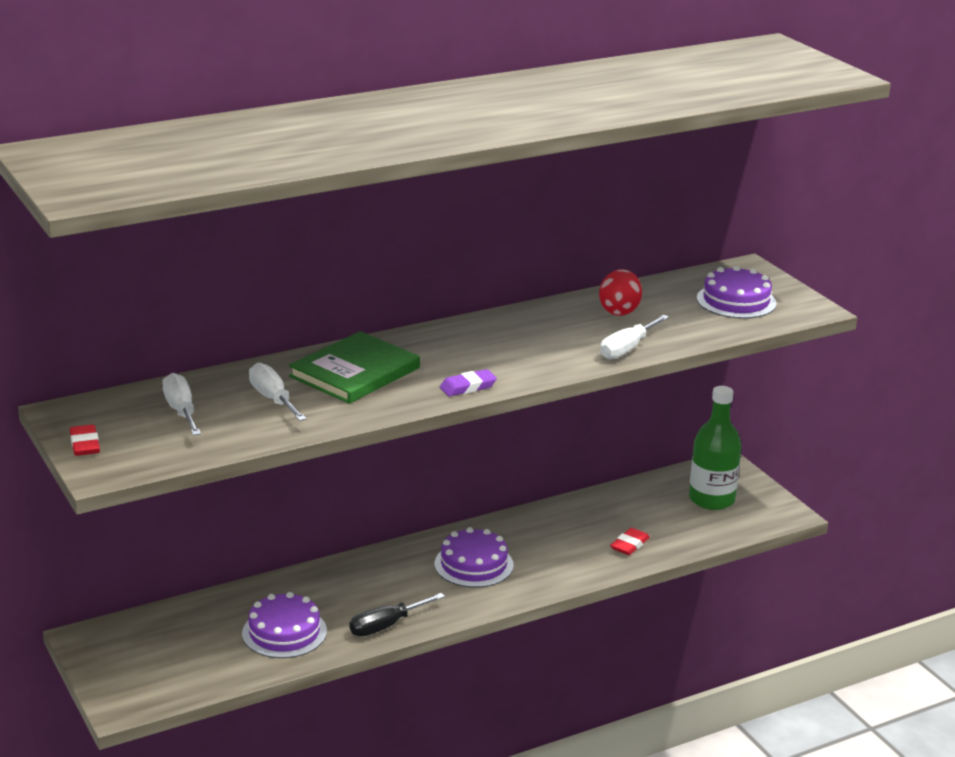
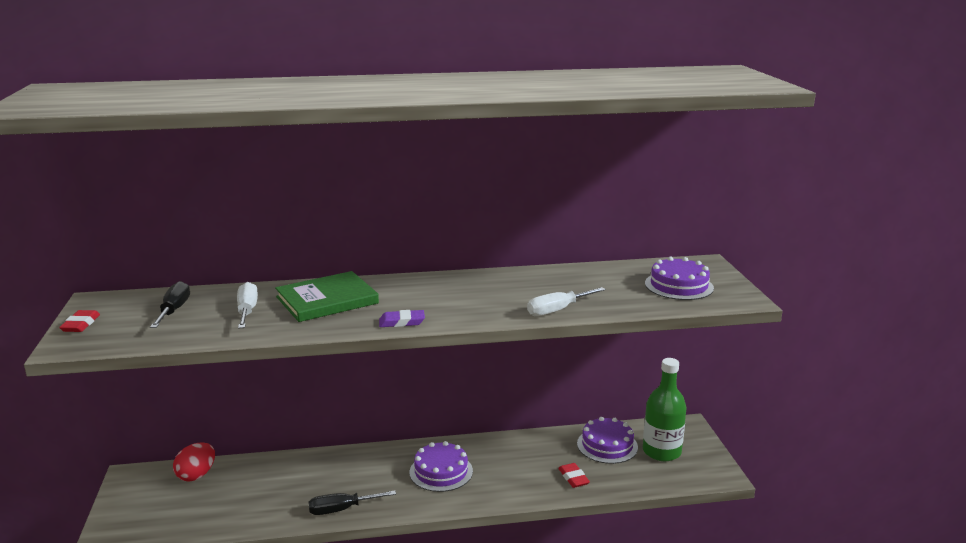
camera: 20 degrees right, 5 degrees down
(181, 411) = (174, 310): white screwdriver -> black screwdriver
(284, 632) = (265, 499): purple cake -> purple cake (607, 445)
(619, 311) = (574, 282): red egg -> red egg (196, 475)
(629, 545) = (573, 478): red eraser -> red eraser turned 75 degrees counterclockwise

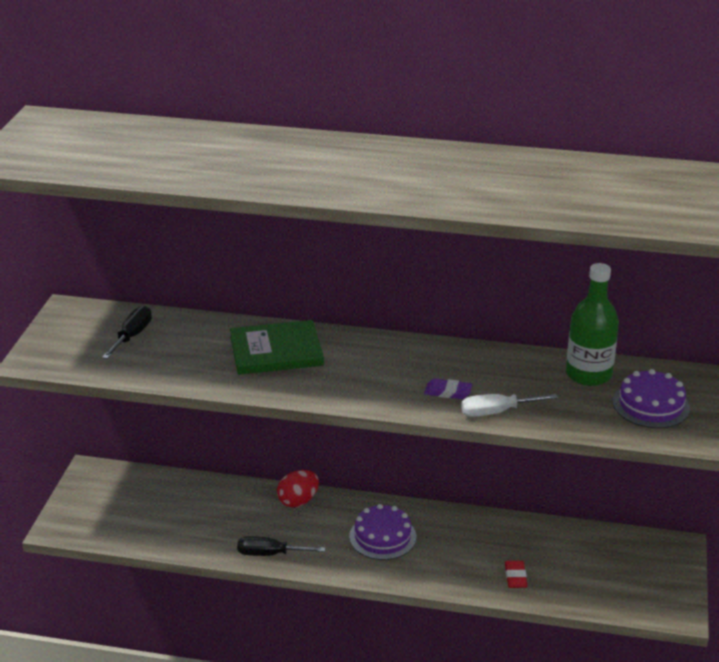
camera: 20 degrees right, 10 degrees up
(80, 324) = (48, 337): red eraser -> none
(196, 475) = (149, 484): red egg -> red egg (298, 501)
(247, 311) = (197, 350): white screwdriver -> none
(402, 322) = (334, 395): purple eraser -> purple eraser (448, 392)
(607, 445) = (573, 548): purple cake -> none
(661, 451) = (629, 570): green bottle -> green bottle (588, 374)

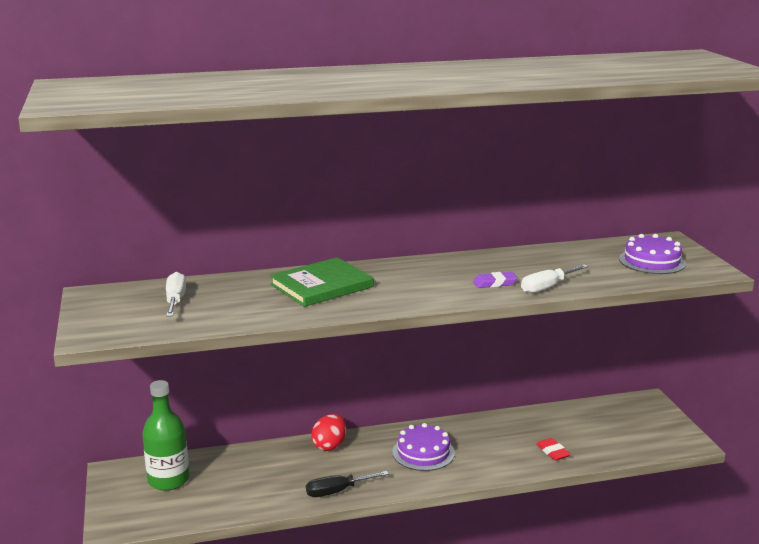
camera: 25 degrees left, 10 degrees down
(132, 336) = (175, 300): black screwdriver -> white screwdriver
(588, 374) = (586, 253): green bottle -> green bottle (168, 480)

